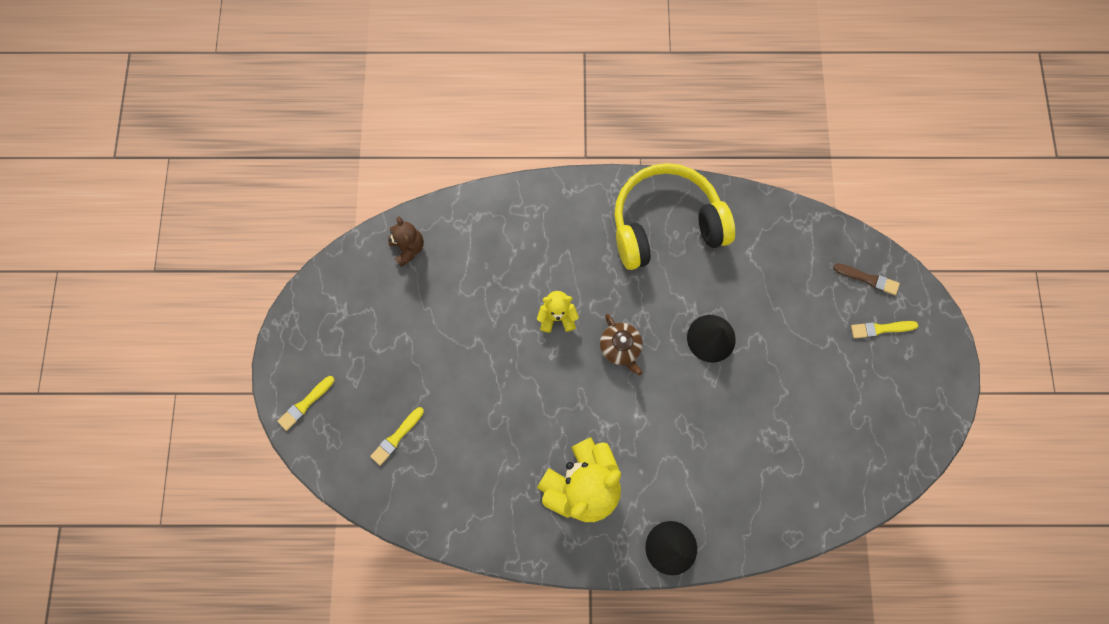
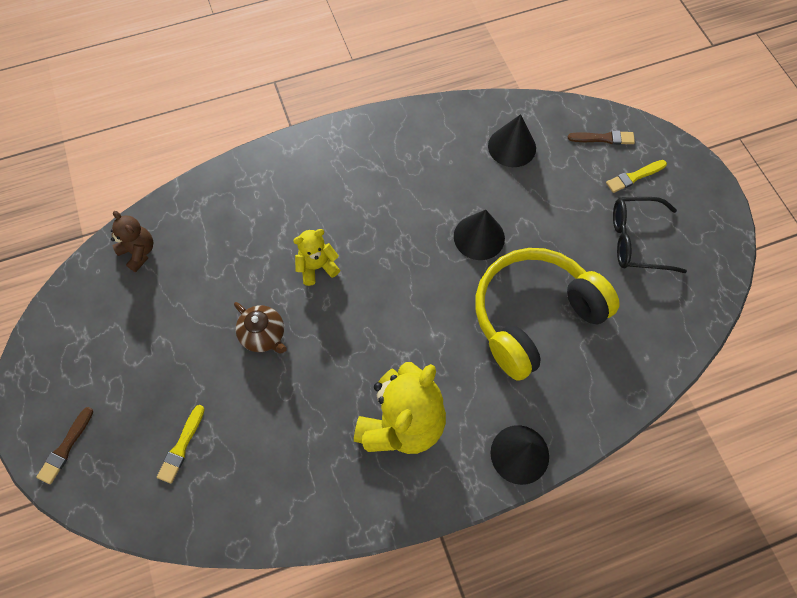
camera: 20 degrees left, 10 degrees down
(305, 404) = (66, 447): yellow brush -> brown brush
(620, 347) = (392, 275): brown teapot -> brown teapot (264, 335)
(665, 224) = (394, 150): yellow headphones -> yellow headphones (533, 316)
(776, 258) = (512, 147): none -> black cone
(855, 392) = (636, 240): none -> black glasses

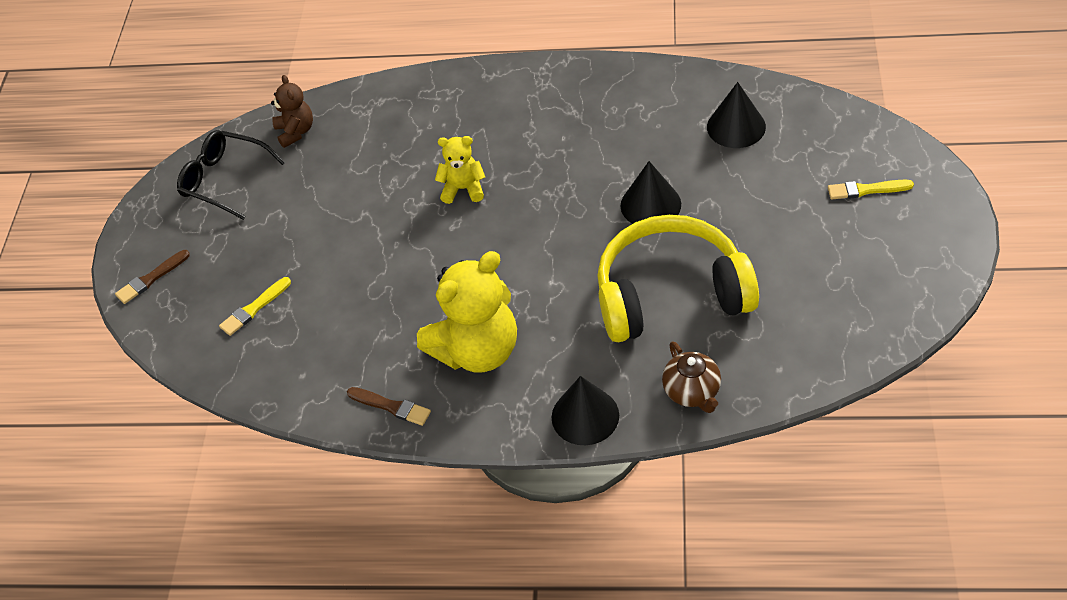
camera: 30 degrees right, 15 degrees down
(264, 335) = (379, 236): brown teapot -> brown teapot (692, 392)
(603, 138) = (850, 143): brown brush -> brown brush (391, 406)
(636, 240) = (832, 253): black glasses -> black glasses (225, 180)

